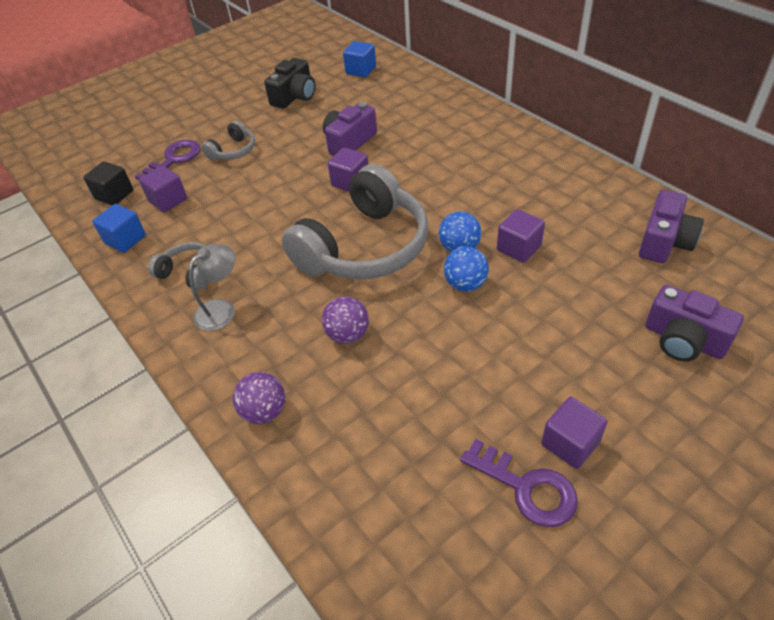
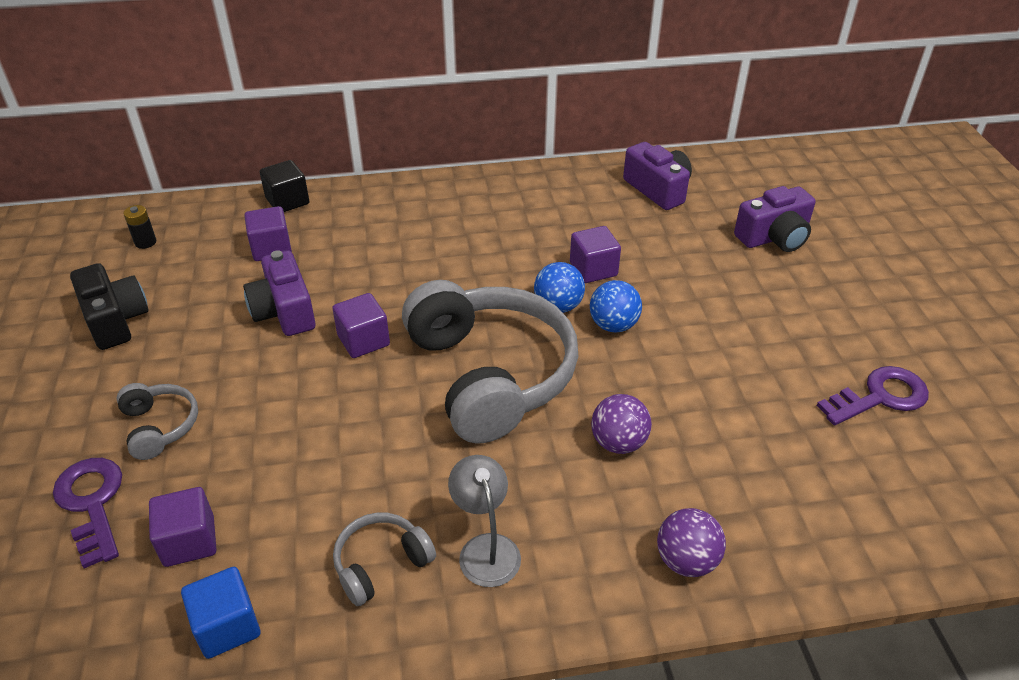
camera: 65 degrees left, 5 degrees down
(114, 195) = (90, 612): black cube -> black cube (287, 201)
(361, 70) = (145, 242): blue cube -> black battery
(570, 443) = (846, 349): purple cube -> purple cube (271, 248)

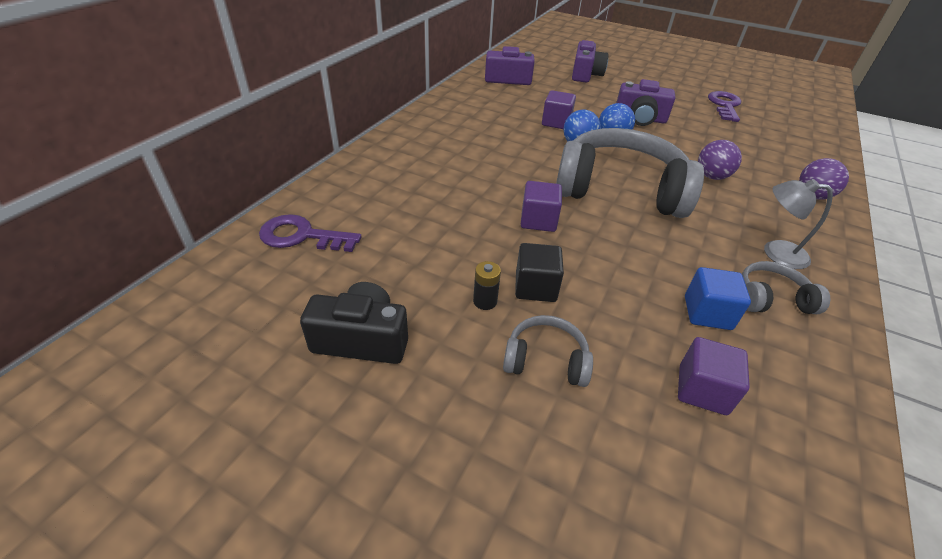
camera: 55 degrees left, 0 degrees up
(92, 503) = (617, 442): purple key -> purple key (302, 236)
(145, 242) = (265, 280): black battery -> black battery (485, 301)
(227, 626) = (806, 399): blue cube -> blue cube (707, 313)
(271, 248) = (376, 218): purple cube -> none
(284, 311) = (465, 241): purple camera -> purple camera (640, 118)
(287, 201) = (325, 189): black cube -> black cube (535, 287)
(381, 564) = (771, 298): grey headphones -> grey headphones turned 90 degrees clockwise

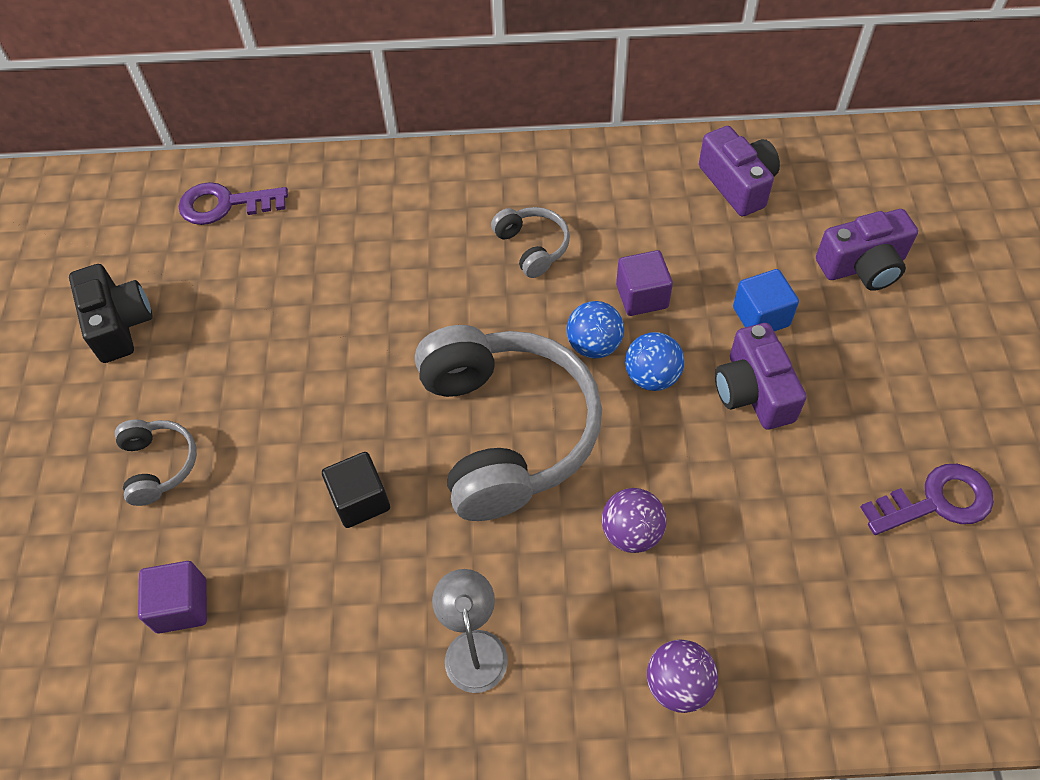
camera: 65 degrees right, 15 degrees up
(302, 236) = (224, 204): purple key -> purple key turned 75 degrees counterclockwise
(485, 301) = (212, 386): black battery -> none
(535, 287) = (256, 418): black cube -> black cube (360, 500)
(538, 220) = (376, 374): purple cube -> none
(707, 313) = (301, 588): blue cube -> blue cube (761, 316)
(771, 298) = (367, 653): grey headphones -> grey headphones (532, 247)

